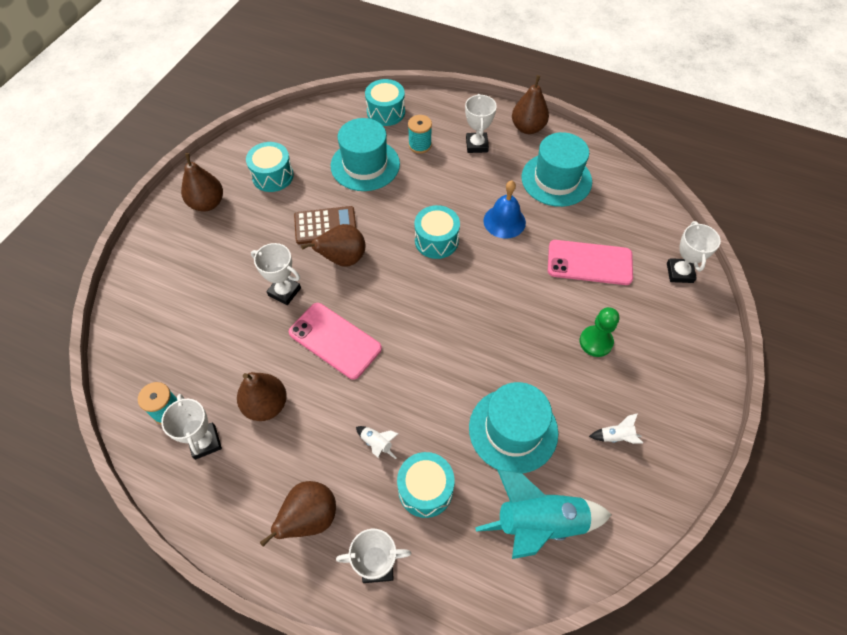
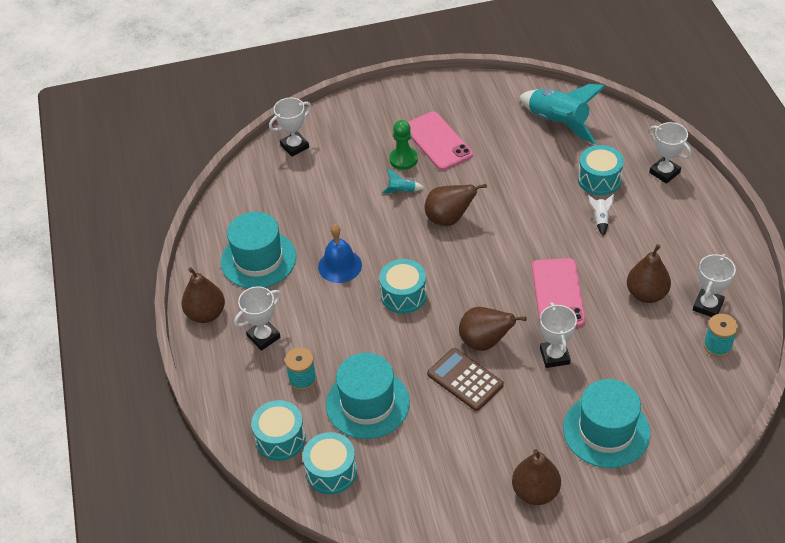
camera: 125 degrees left, 10 degrees down
(272, 176) = (452, 467): turquoise drum -> turquoise drum (331, 471)
(310, 518) = (680, 218): brown pear -> brown pear (449, 219)
(513, 430) = (514, 163): turquoise hat -> turquoise hat (606, 431)
(554, 313) = (402, 191): none -> turquoise rocket
(589, 263) = (333, 196): pink phone -> pink phone (437, 141)
(616, 437) = (465, 118): white rocket -> none

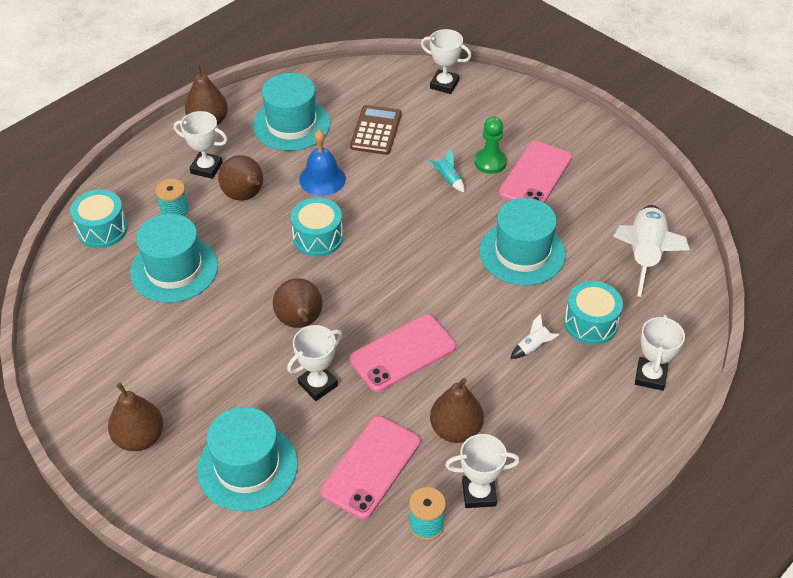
camera: 55 degrees right, 0 degrees up
(331, 471) = (85, 278): turquoise drum -> none
(449, 219) = (439, 228): brown pear -> brown pear (245, 196)
(465, 379) = (244, 326): brown calculator -> brown calculator (376, 130)
(508, 184) = (522, 253): none -> turquoise hat
(558, 123) = (644, 255): turquoise rocket -> white rocket
(650, 356) = (371, 467): none -> pink phone

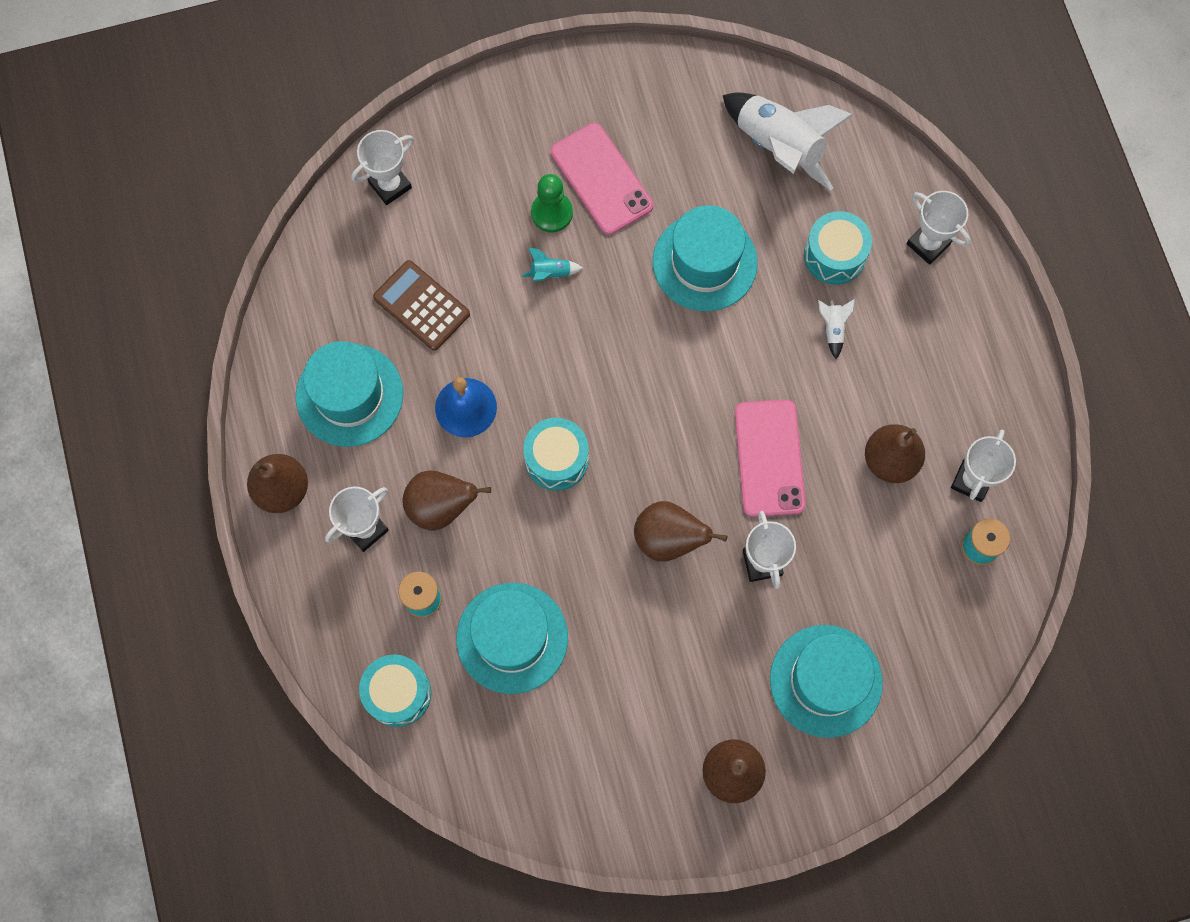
camera: 60 degrees left, 25 degrees up
(371, 467) = (889, 563): pink phone -> none

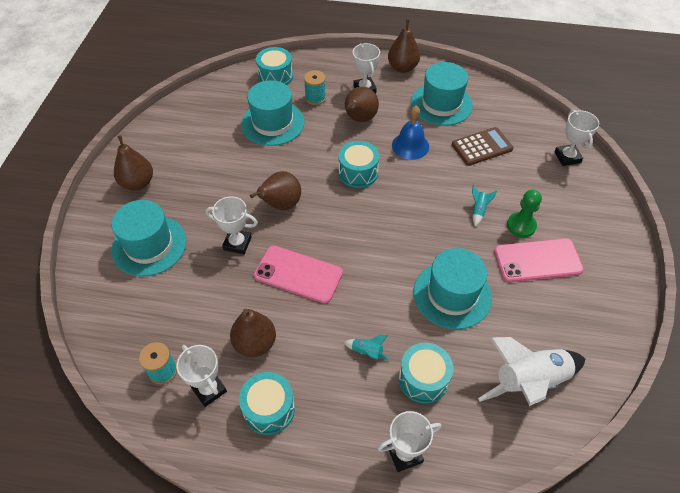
camera: 115 degrees right, 20 degrees down
(833, 328) = (367, 352): white rocket -> turquoise rocket
(957, 403) = (269, 409): none -> turquoise drum

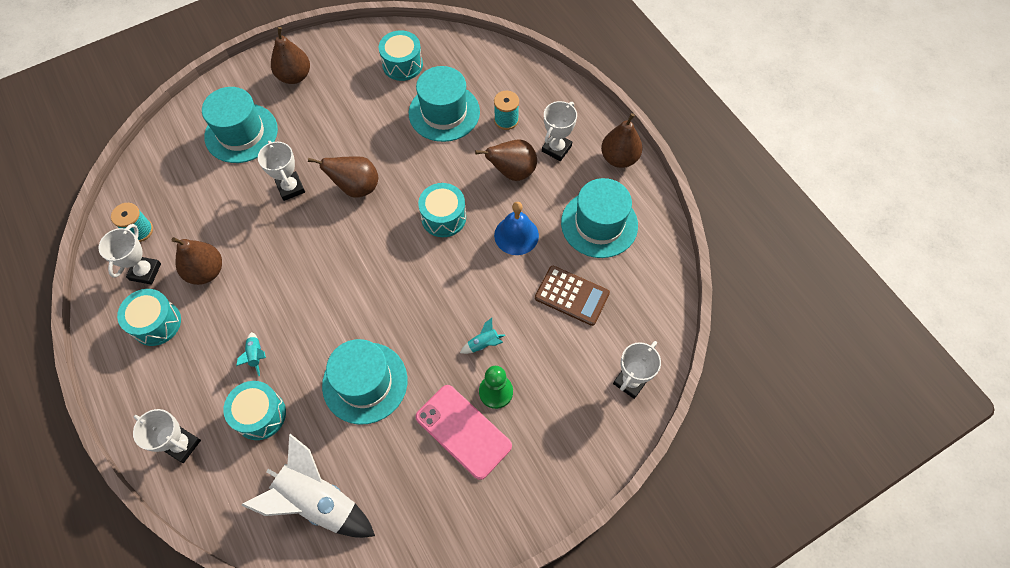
camera: 50 degrees right, 10 degrees up
(275, 76) = (504, 71): turquoise drum -> turquoise drum (402, 64)
(298, 274) = (294, 252): pink phone -> none

